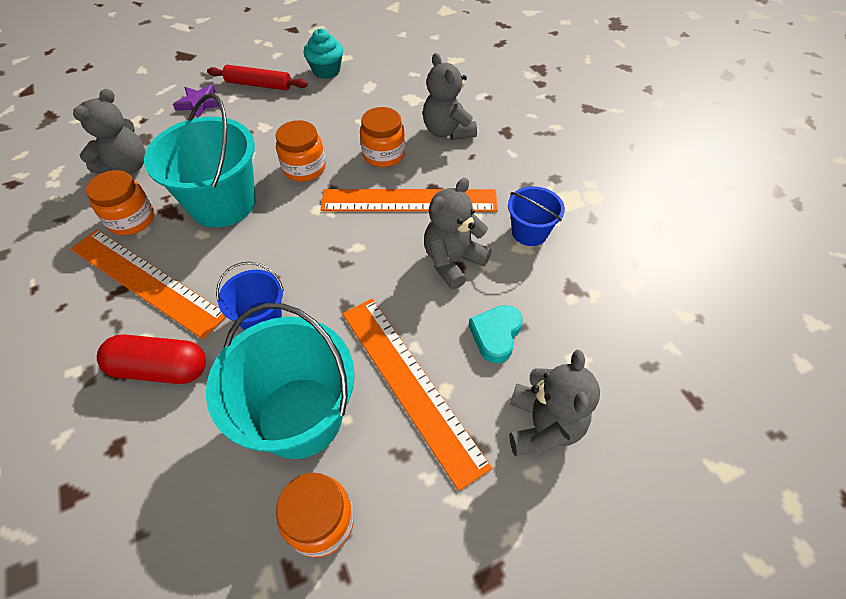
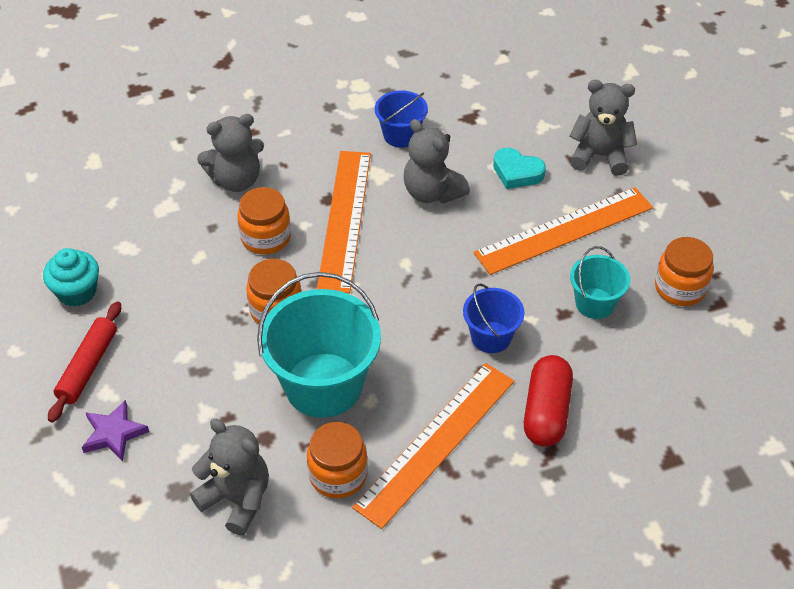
camera: 85 degrees left, 5 degrees down
(300, 417) = (595, 303): turquoise bucket -> turquoise bucket, size x0.53

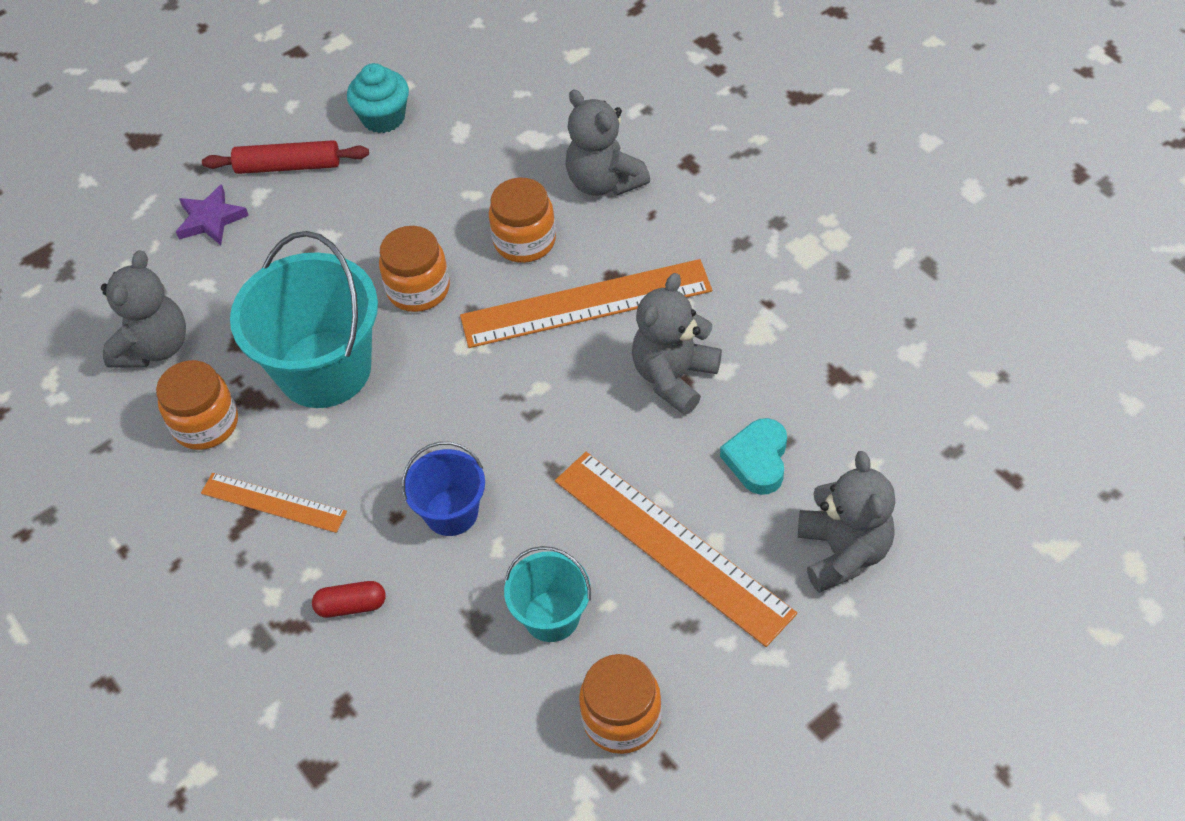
camera: 75 degrees right, 5 degrees up
(401, 135) = (763, 311): blue bucket -> none
(436, 442) = (273, 502): orange ruler -> orange ruler, size x0.56
(546, 411) = (351, 606): red capsule -> red capsule, size x0.54

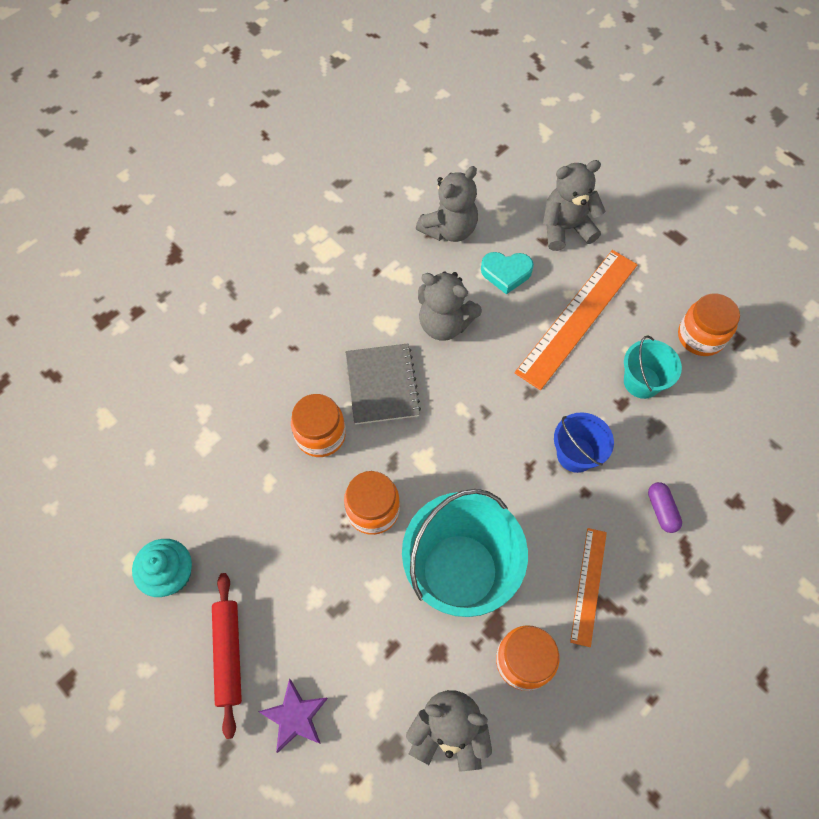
camera: 100 degrees left, 10 degrees up
(351, 606) = (661, 510): red capsule -> purple capsule
(586, 303) = (382, 385): orange ruler -> grey notebook
(604, 182) = (258, 383): grey teddy bear -> grey teddy bear (449, 229)

